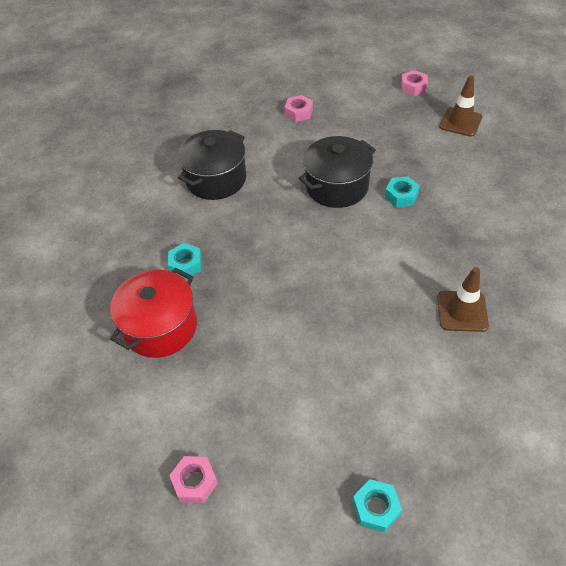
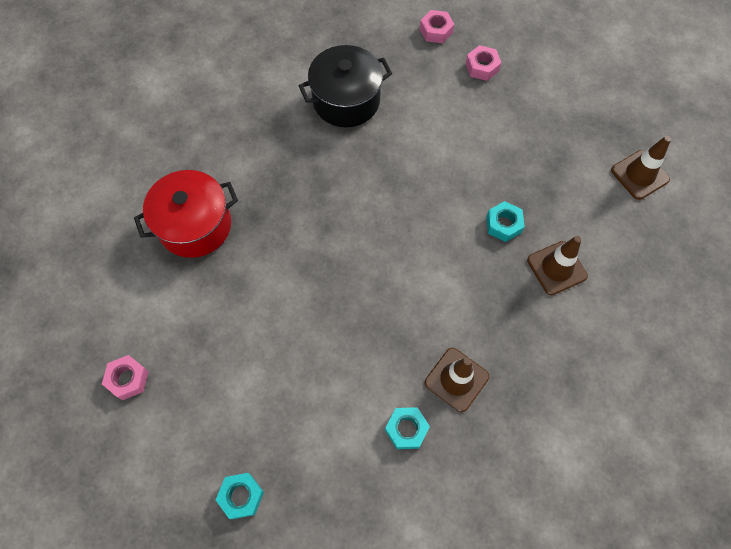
camera: 30 degrees right, 15 degrees up
(186, 264) = (256, 177): turquoise nut -> turquoise nut (406, 429)
(337, 186) = (450, 176): black pot -> none
(413, 87) = (627, 102): pink nut -> pink nut (436, 31)
(461, 202) = (556, 268): none -> brown traffic cone

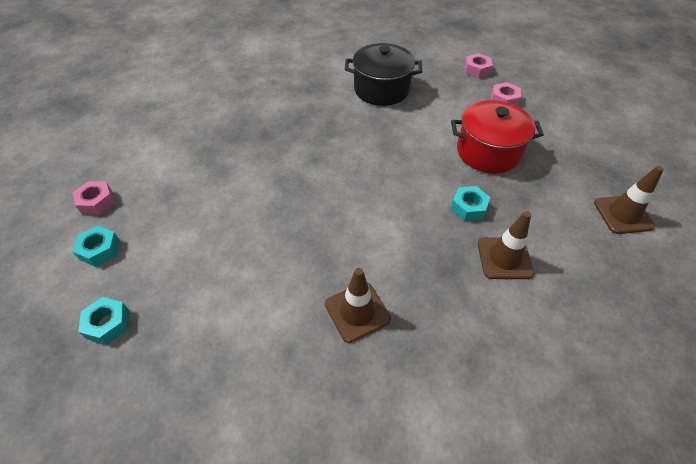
camera: 25 degrees right, 15 degrees down
(195, 225) = (220, 126): red pot -> red pot (488, 152)
(406, 429) = (285, 334): turquoise nut -> turquoise nut (100, 250)

